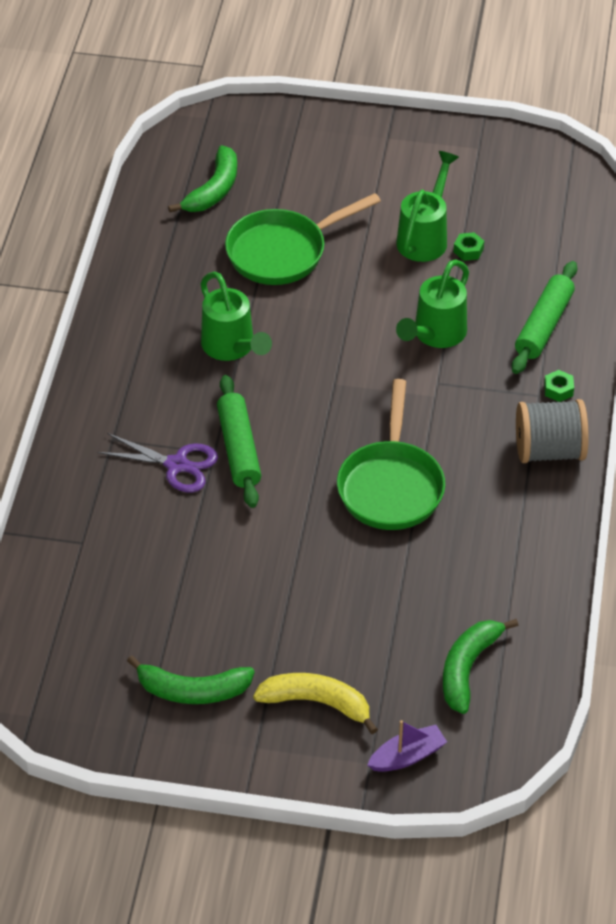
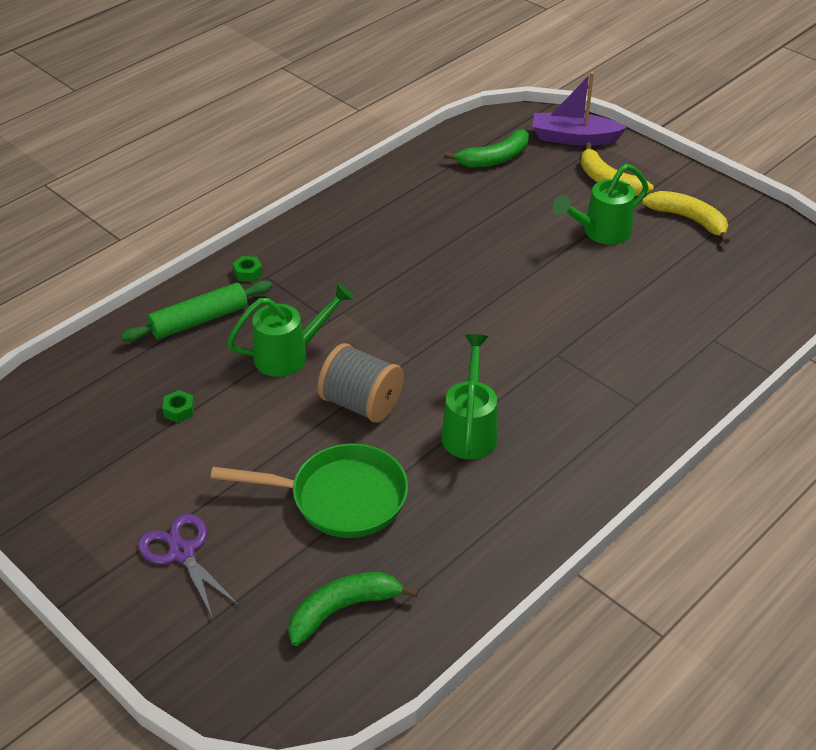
camera: 145 degrees left, 5 degrees down
(177, 465) = (595, 358): purple scissors -> purple scissors (182, 553)
(192, 691) = (688, 219): green banana -> yellow banana
(239, 449) = (534, 346): green rolling pin -> none
(391, 486) = (440, 270): green pan -> none
(407, 756) = (574, 138): purple boat -> purple boat, size x1.57
(425, 237) = (199, 443): green watering can -> green watering can (600, 233)
(549, 451) = (304, 240): grey spool -> grey spool (361, 404)

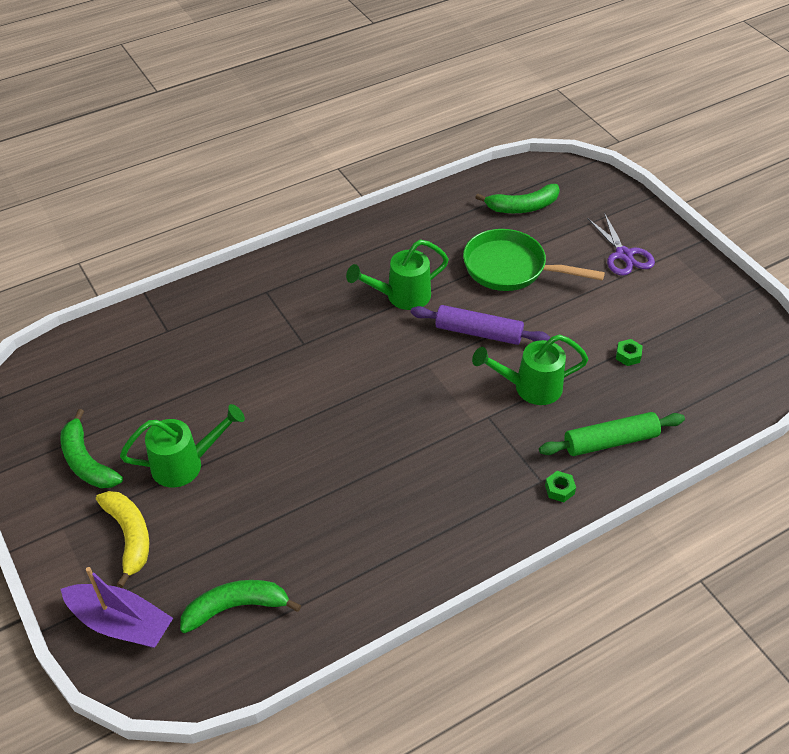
camera: 165 degrees left, 5 degrees up
(361, 404) = (478, 332): grey spool -> purple rolling pin
(470, 429) = (401, 297): green watering can -> green watering can turned 45 degrees clockwise
(688, 219) = (87, 461): yellow banana -> green banana

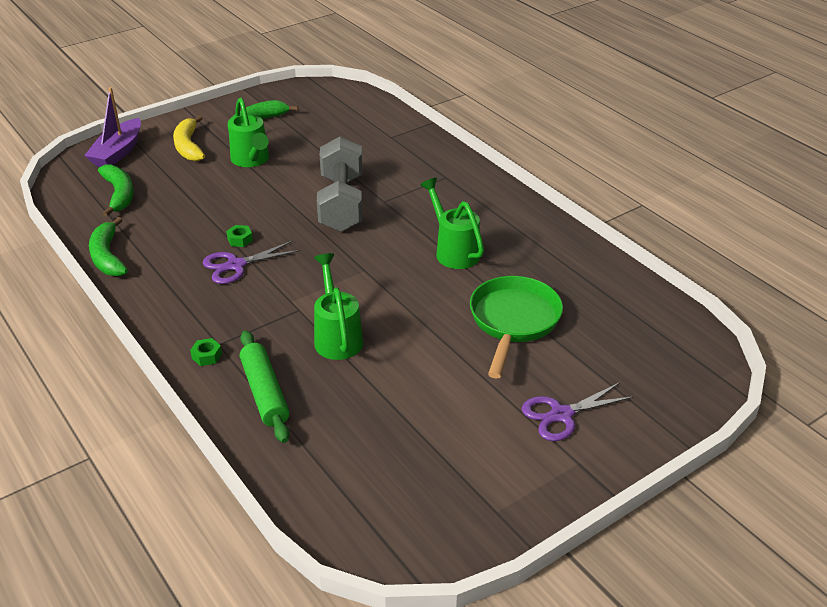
camera: 85 degrees right, 10 degrees down
(129, 536) = (188, 146): yellow banana -> yellow banana turned 105 degrees clockwise
(301, 379) = (341, 203): none -> grey dumbbell
(409, 471) = (236, 265): none -> purple scissors
(478, 332) = (411, 301): purple rolling pin -> none
(522, 207) = (623, 330): green banana -> green banana (107, 257)
(628, 356) = (389, 411): green nut -> green nut (240, 240)

